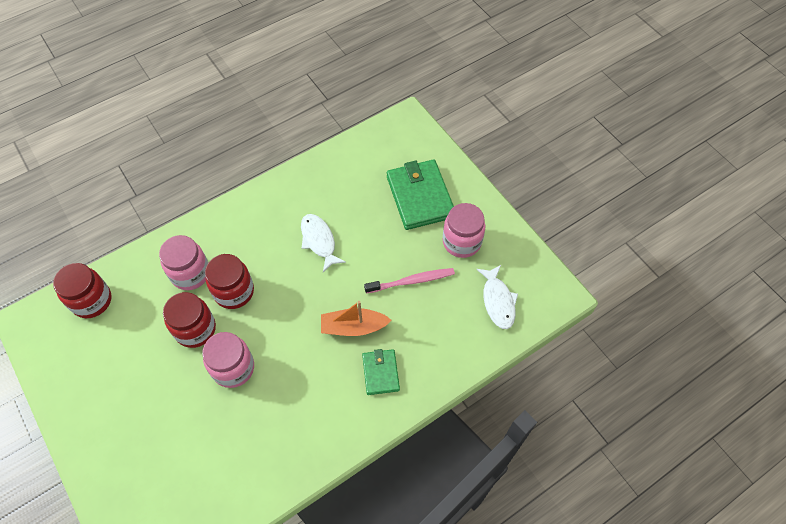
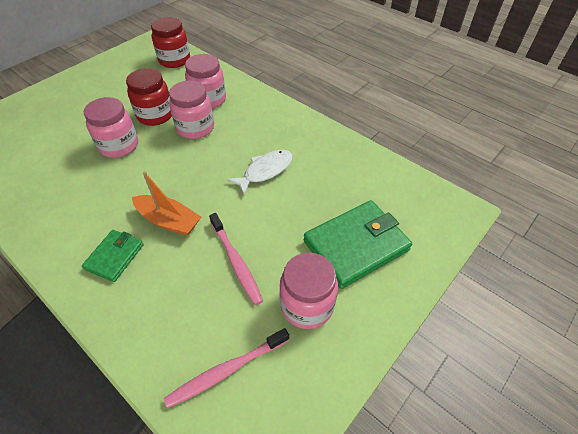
camera: 75 degrees right, 10 degrees down
(234, 292) = (195, 128): red jar -> pink jar
(353, 327) = (169, 221): orange boat -> orange boat turned 135 degrees clockwise
(380, 373) = (115, 257): green wallet -> green wallet turned 45 degrees counterclockwise
(498, 301) = (226, 370): white fish -> pink toothbrush

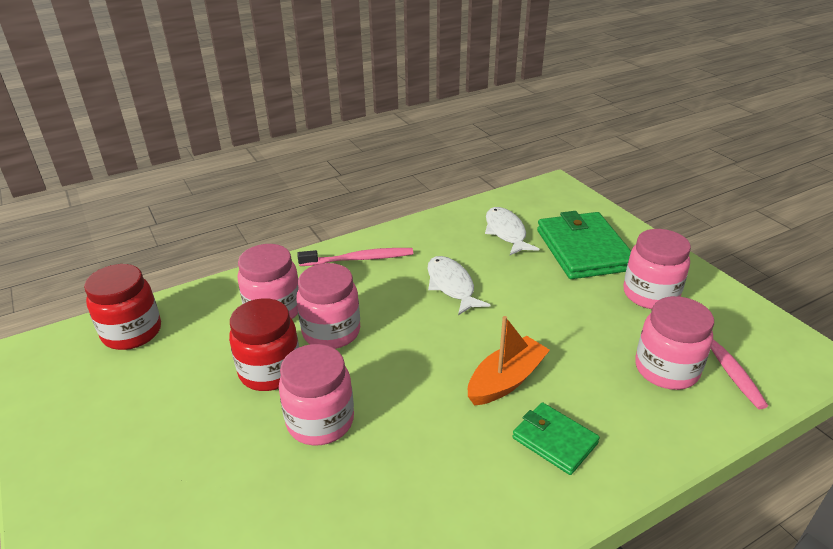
camera: 70 degrees left, 15 degrees down
(203, 323) = (666, 369): none -> pink jar
(236, 262) = (586, 332): pink toothbrush -> pink toothbrush (359, 259)
(355, 188) = (506, 232): none -> white fish

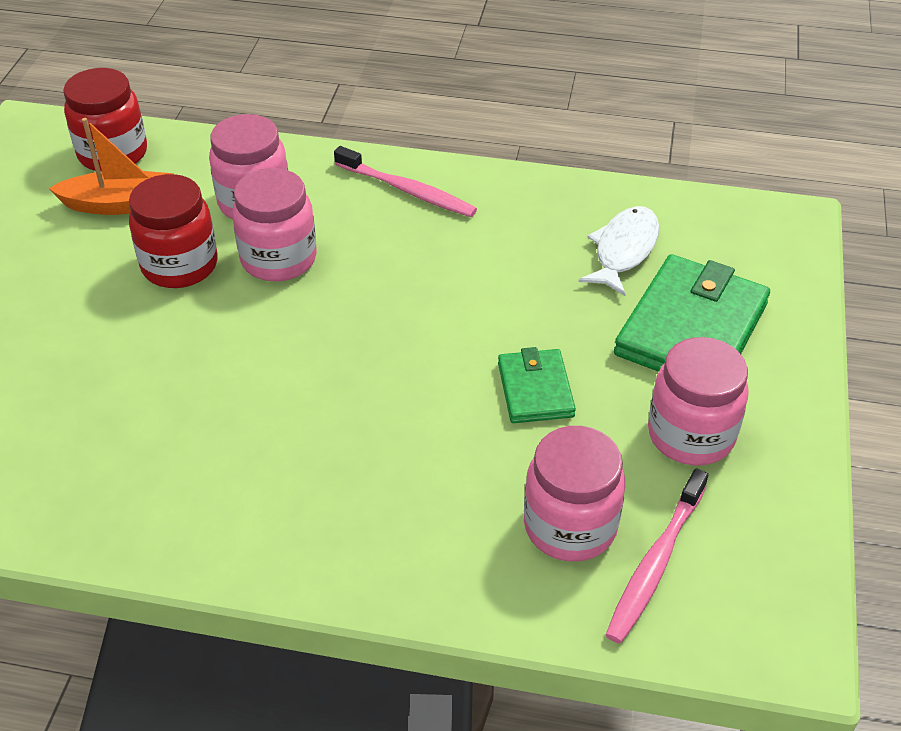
camera: 40 degrees right, 10 degrees up
(320, 421) = (164, 342): pink jar -> none
(451, 285) = (465, 280): white fish -> none
(506, 380) = (379, 419): orange boat -> orange boat (120, 204)
(554, 440) = (343, 508): green wallet -> green wallet (535, 390)

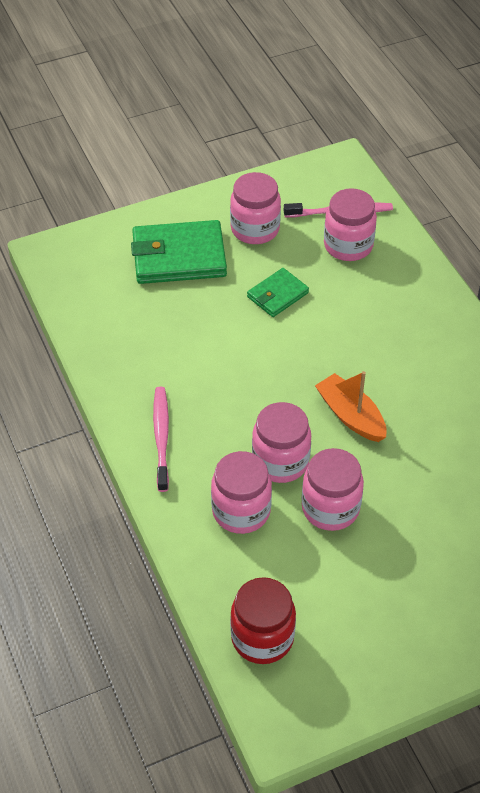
camera: 125 degrees left, 5 degrees up
(120, 204) = (307, 587): orange boat -> orange boat (350, 416)
(180, 265) = (330, 508): red jar -> pink jar
(623, 250) = (135, 309): white fish -> none

